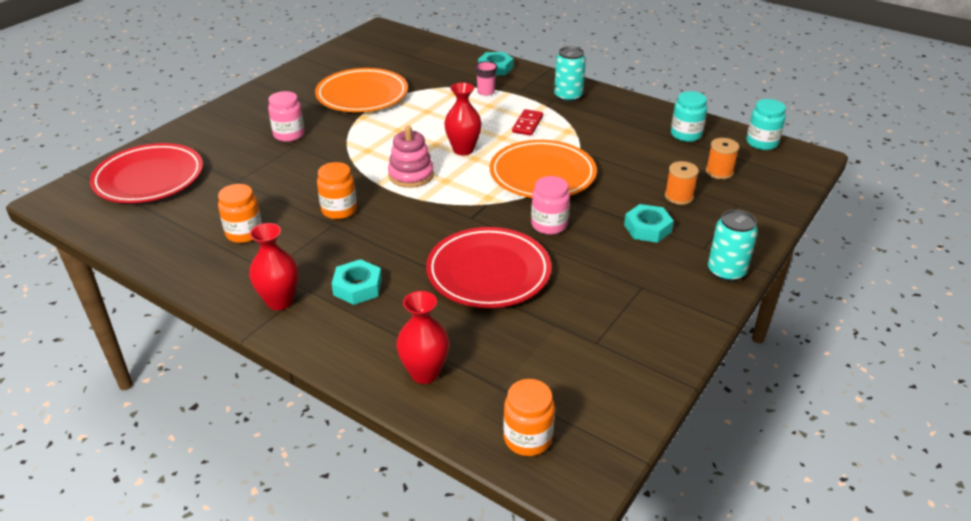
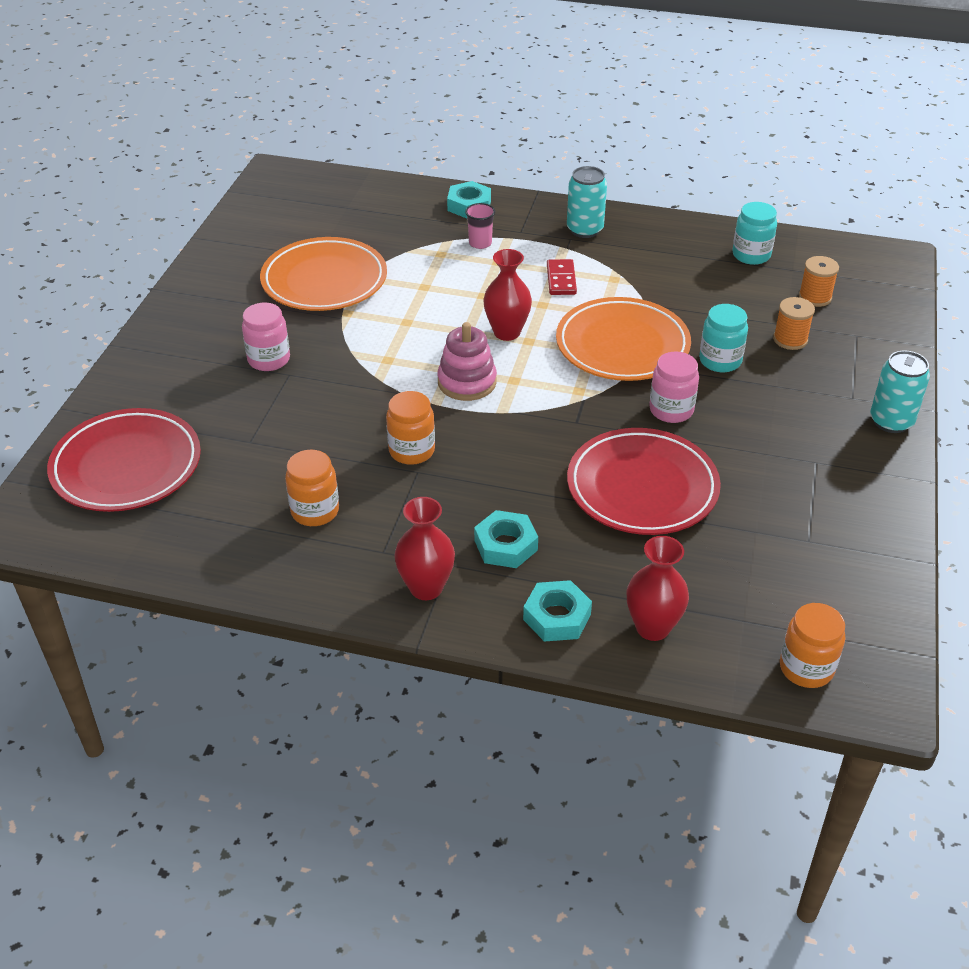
camera: 20 degrees left, 5 degrees up
(647, 228) = (780, 388): turquoise nut -> turquoise nut (557, 617)
(761, 143) = (839, 248): turquoise jar -> turquoise jar (720, 361)

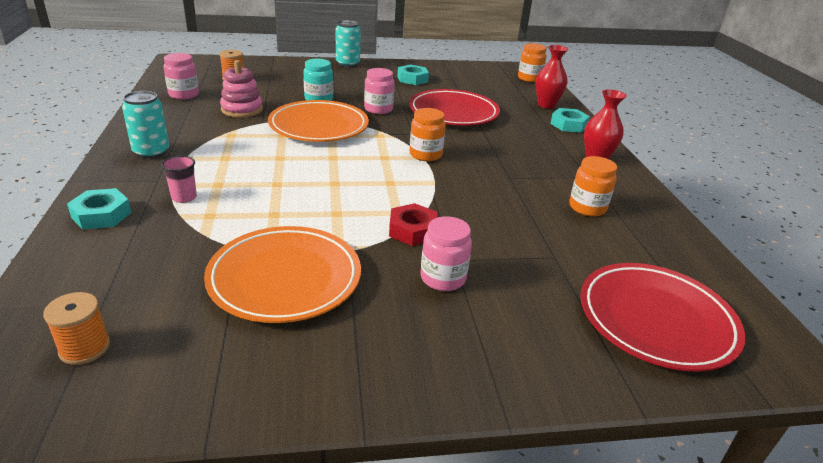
camera: 115 degrees left, 10 degrees down
(350, 362) = (412, 230): none -> red nut
(411, 451) = (492, 183): orange jar -> orange jar (425, 155)
(467, 382) = (400, 174): pink stacking toy -> pink stacking toy (242, 109)
(506, 545) = (538, 142): turquoise nut -> turquoise nut (412, 79)
(507, 332) = (326, 167): red vase -> none
(561, 279) = (239, 154): red domino -> none
(751, 255) = (183, 95): turquoise jar -> pink jar
(790, 339) = (285, 83): orange spool -> orange spool (84, 348)

